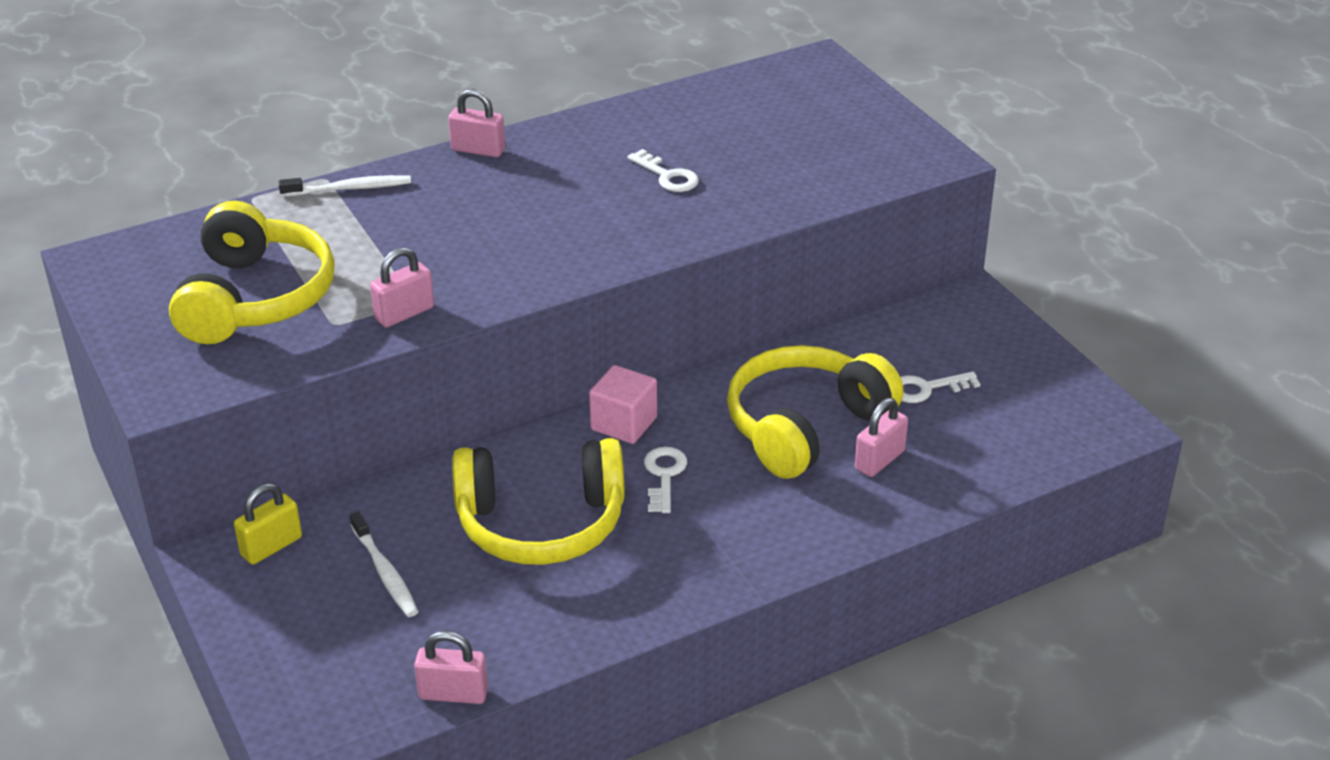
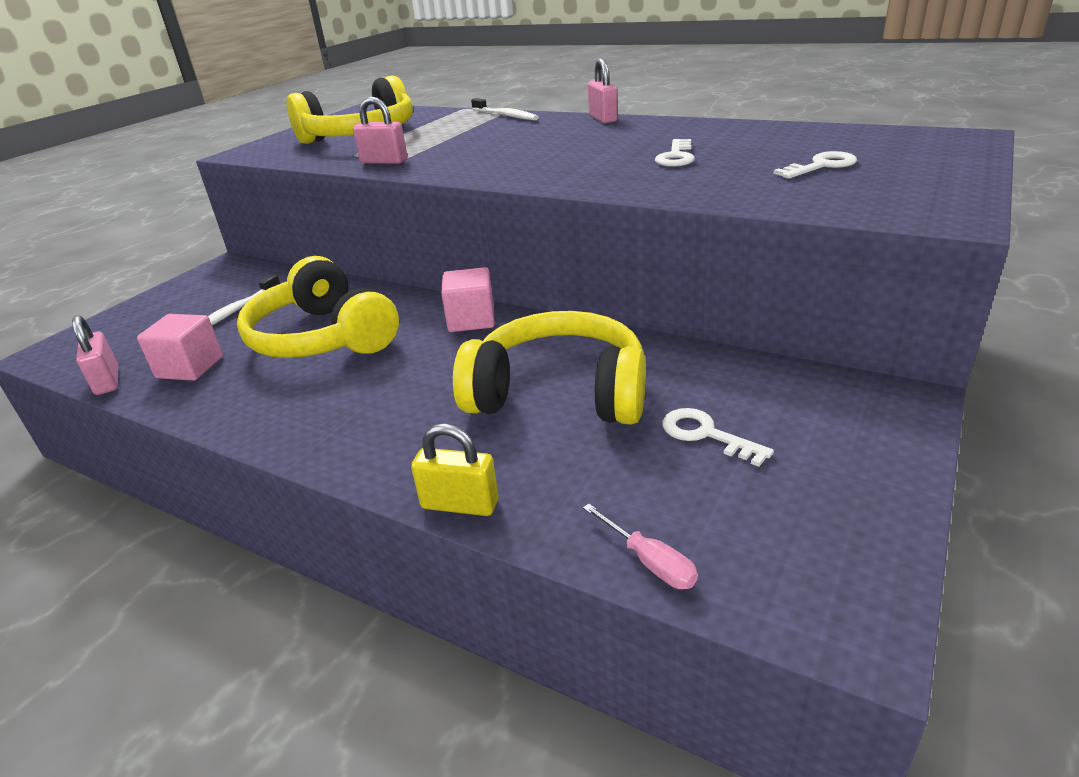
camera: 60 degrees right, 5 degrees down
(271, 546) = (242, 274): yellow padlock -> yellow padlock (460, 504)
(496, 627) = (190, 367): none -> pink cube
(664, 476) = (422, 359): white key -> white key (821, 166)
(879, 460) = (554, 453): pink padlock -> none
(1020, 469) = (649, 562): none -> pink screwdriver

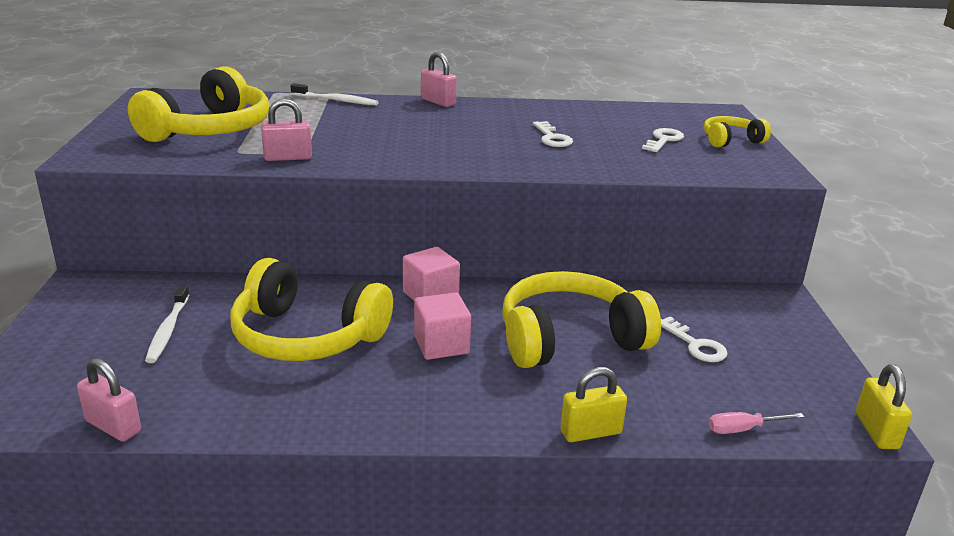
camera: 35 degrees left, 5 degrees down
(190, 367) = (197, 392): pink cube -> pink cube (441, 345)
(649, 562) = (743, 429): pink screwdriver -> pink screwdriver turned 150 degrees clockwise
(706, 435) = (695, 345): white key -> white key turned 135 degrees counterclockwise
(861, 634) = (876, 431): none -> yellow padlock
(926, 171) = (730, 140): none -> yellow headphones

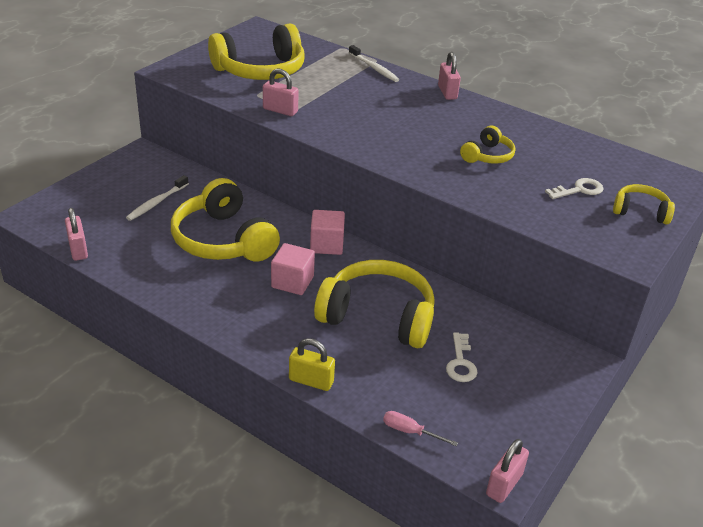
camera: 35 degrees right, 10 degrees up
(552, 138) = (487, 156): white key -> yellow headphones
(876, 431) = (504, 484): yellow padlock -> pink padlock

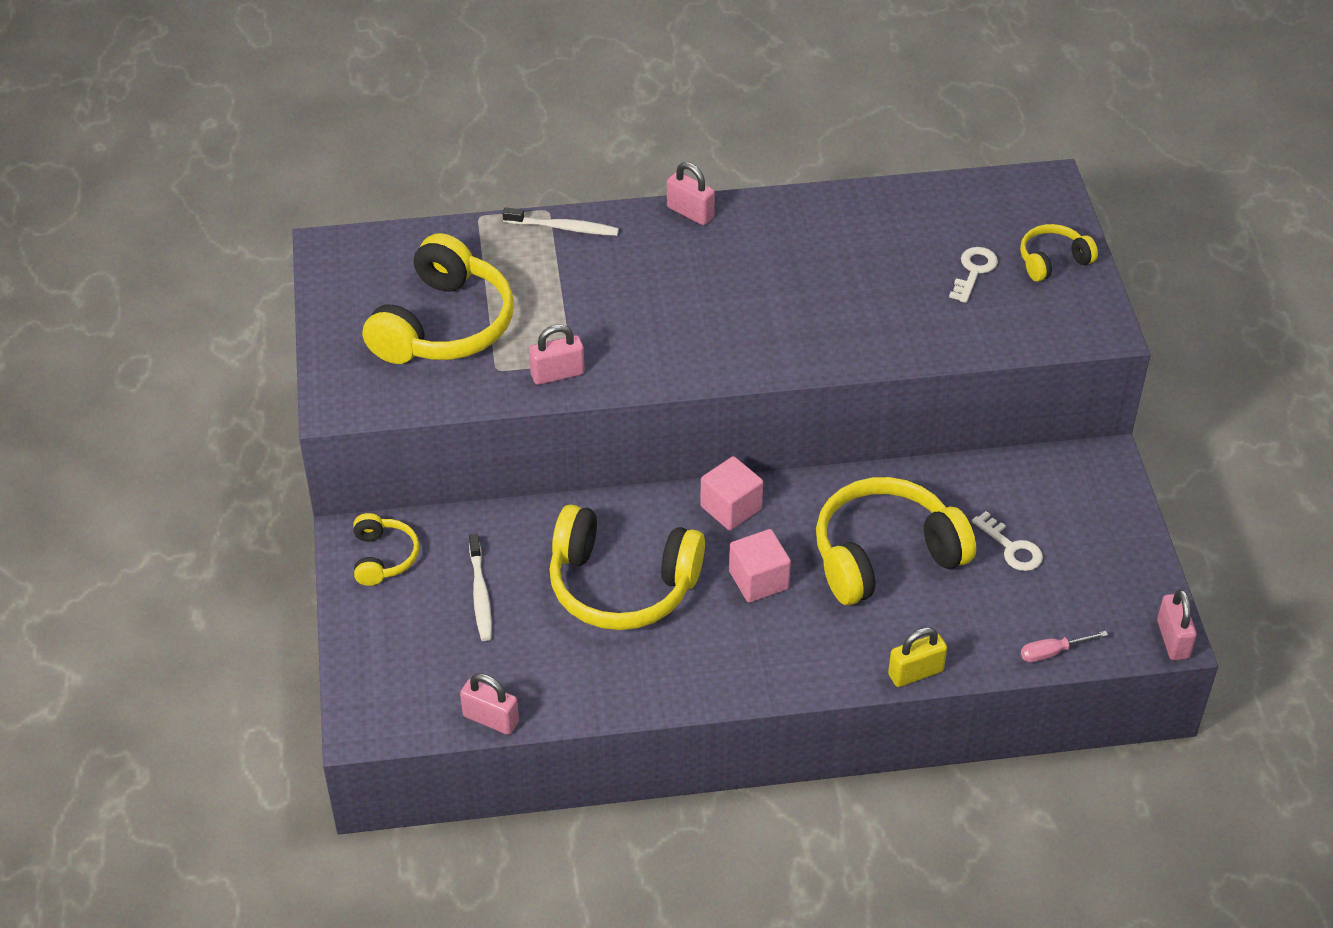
camera: 40 degrees left, 10 degrees up
(487, 156) = (843, 285): yellow headphones -> yellow headphones (383, 557)

